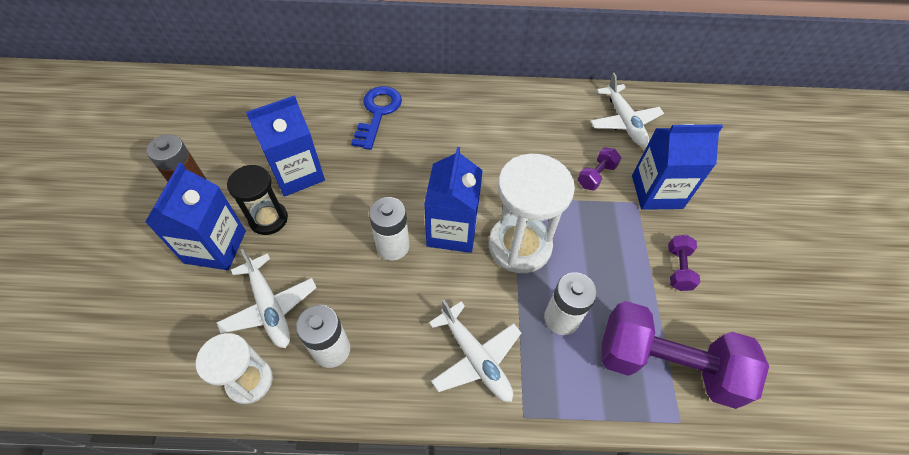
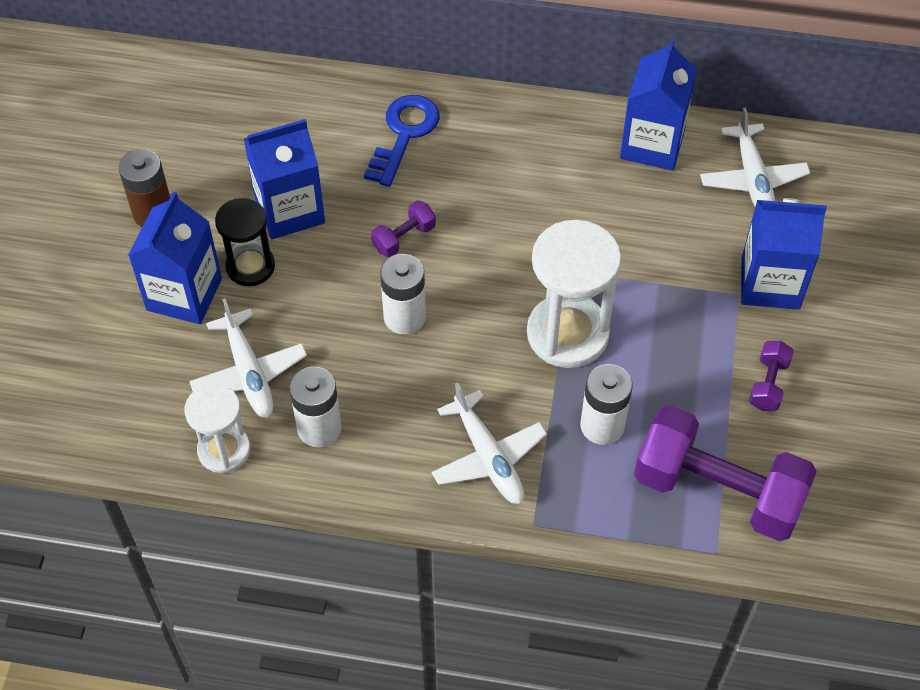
camera: 10 degrees right, 0 degrees up
(452, 230) = (483, 305): blue carton -> blue carton (652, 144)
(596, 176) = (692, 253): purple dumbbell -> purple dumbbell (404, 238)

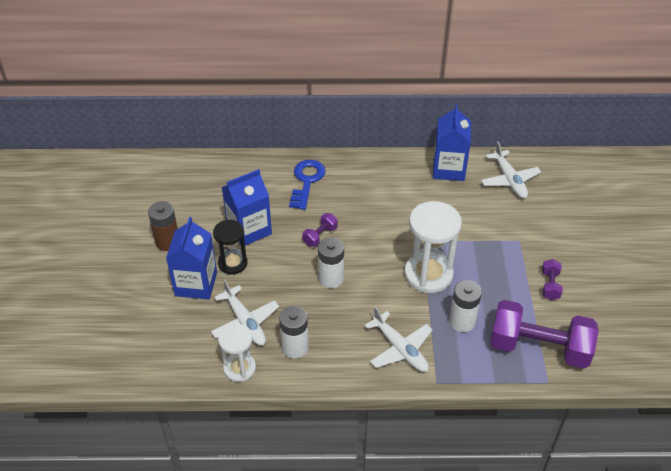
camera: 10 degrees left, 10 degrees down
(770, 283) = (535, 232): blue carton -> none

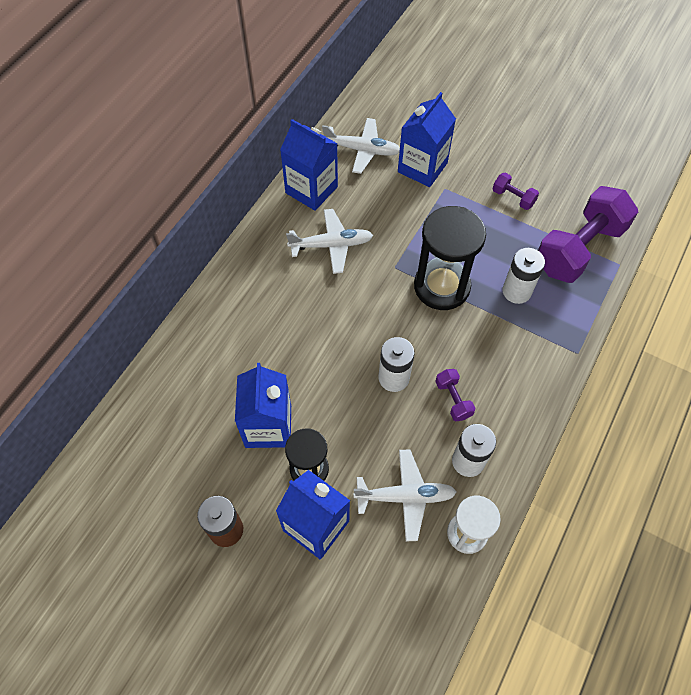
camera: 60 degrees left, 15 degrees up
(306, 181) = (233, 328): blue key -> none
(320, 236) = (326, 357): purple dumbbell -> purple dumbbell (453, 399)
(399, 348) = (521, 362): white plane -> white plane (331, 245)
(428, 274) = (442, 286): white hourglass -> black hourglass
(526, 219) = (422, 167): none -> blue carton

